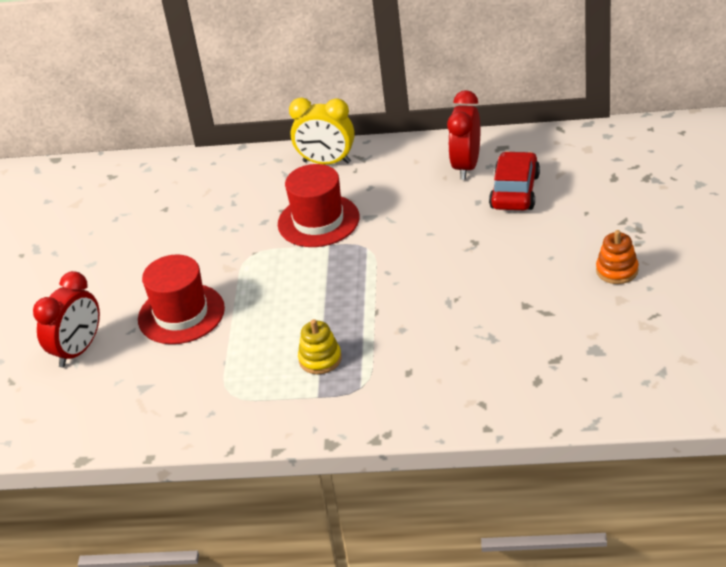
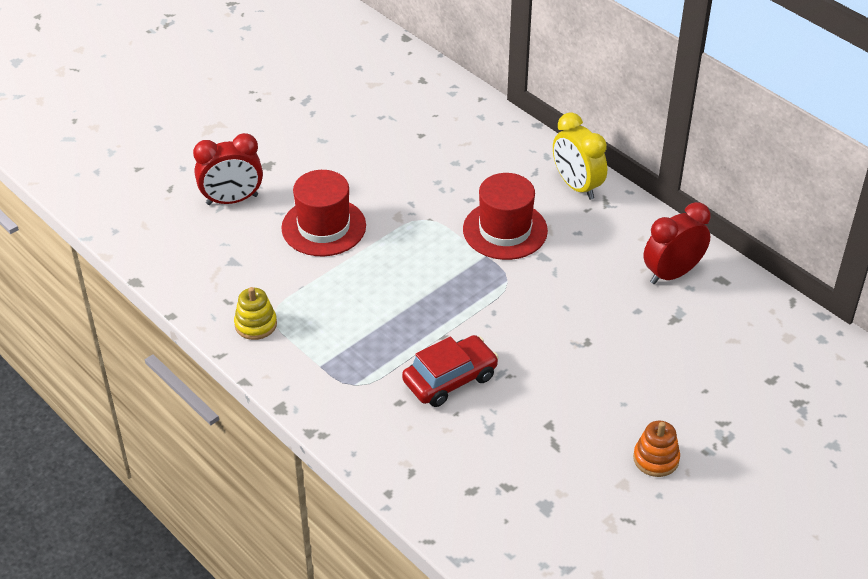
camera: 40 degrees right, 5 degrees up
(320, 359) = (359, 340): yellow stacking toy -> yellow stacking toy (256, 324)
(515, 191) = (677, 326): red car -> red car (450, 379)

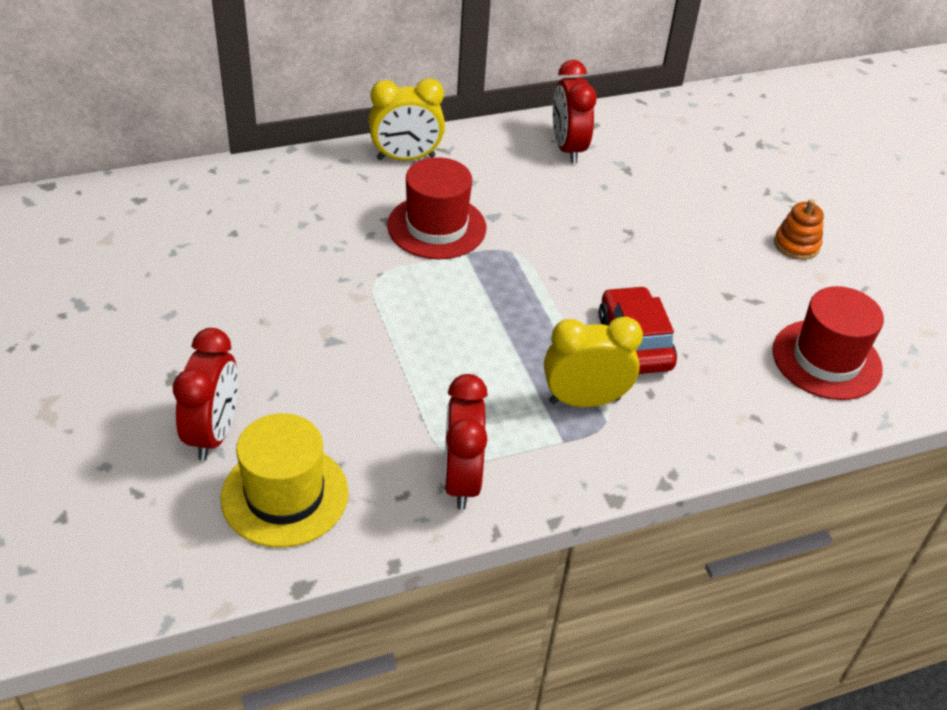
camera: 70 degrees left, 0 degrees up
(200, 249) = (285, 495): none -> yellow hat
(256, 324) = (461, 480): yellow stacking toy -> red clock
(323, 227) = (330, 363): red hat -> red hat (826, 360)
(368, 366) = (584, 400): none -> yellow clock

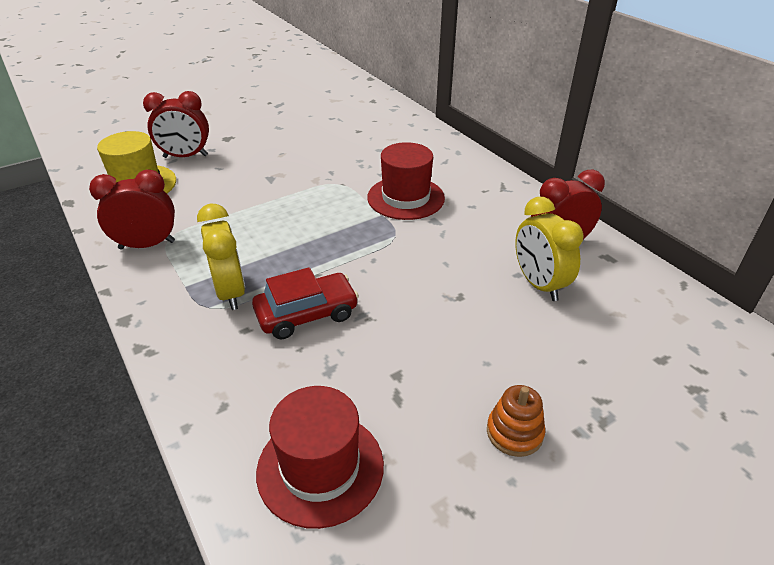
camera: 80 degrees right, 5 degrees down
(406, 158) = (479, 173): yellow clock -> yellow clock (538, 284)

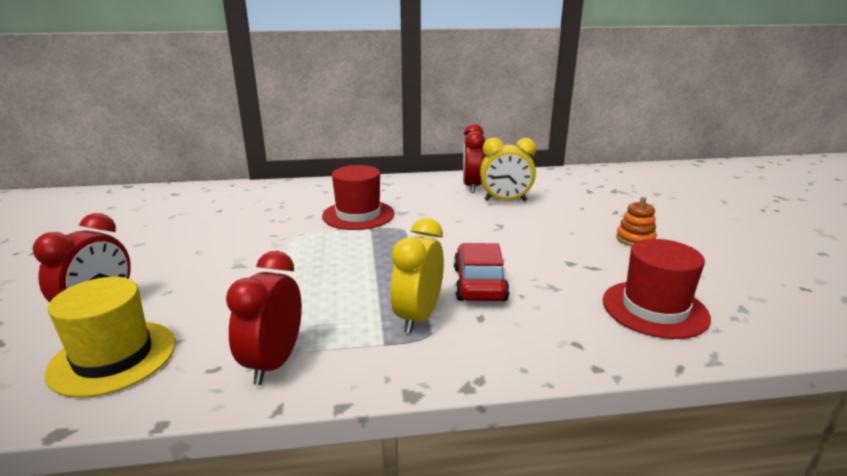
camera: 65 degrees left, 15 degrees down
(231, 292) = (418, 317): yellow clock -> yellow clock turned 75 degrees counterclockwise

